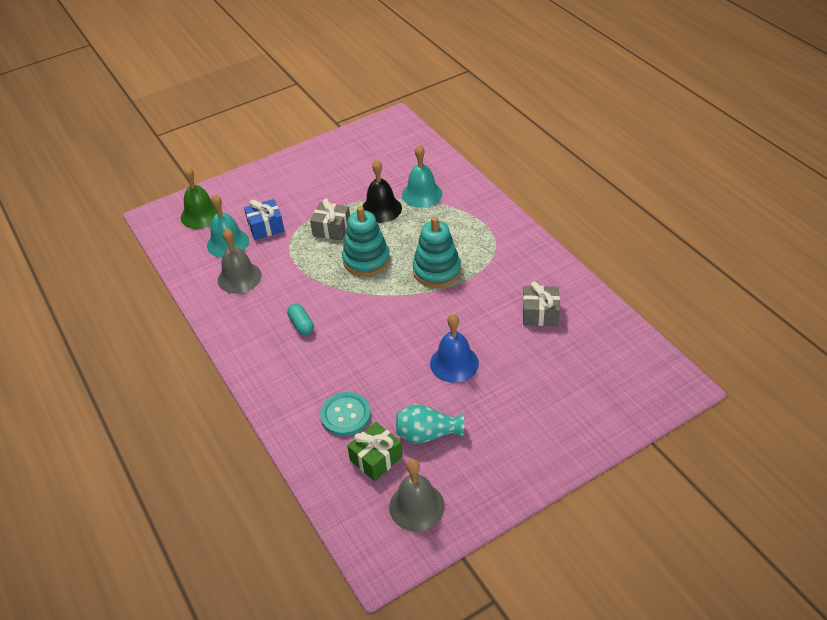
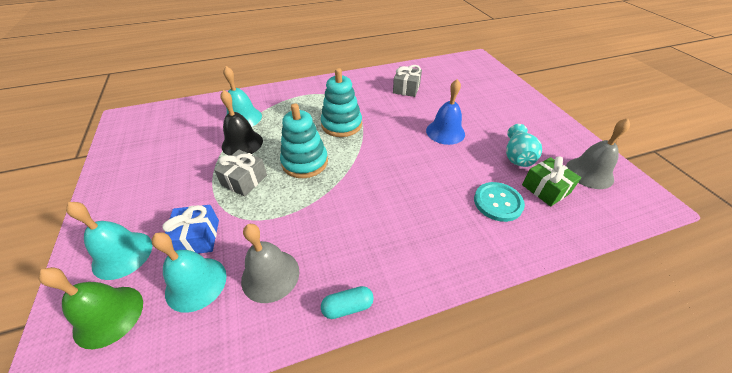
camera: 80 degrees left, 0 degrees up
(245, 197) = (122, 254): none -> turquoise bell
(301, 325) = (373, 221): turquoise capsule -> turquoise capsule (347, 307)

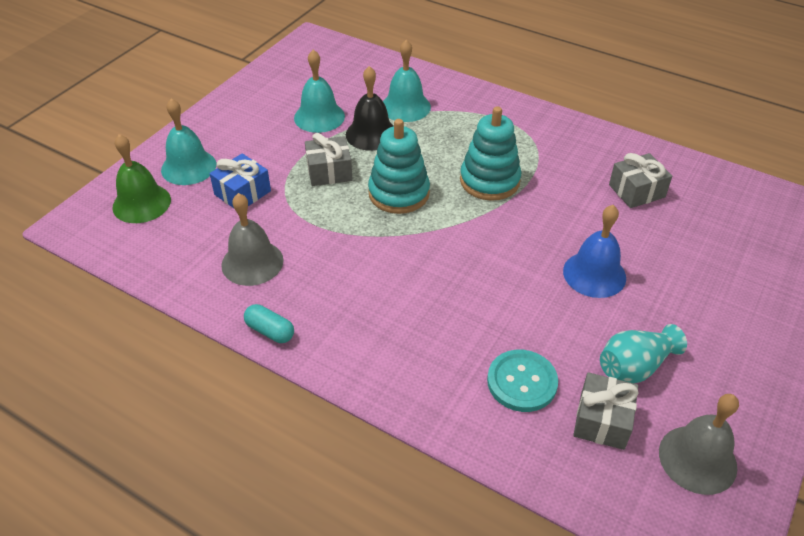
camera: 50 degrees right, 0 degrees up
(196, 283) = (204, 226): turquoise bell -> turquoise bell (319, 117)
(545, 189) = (602, 420): green gift -> grey gift

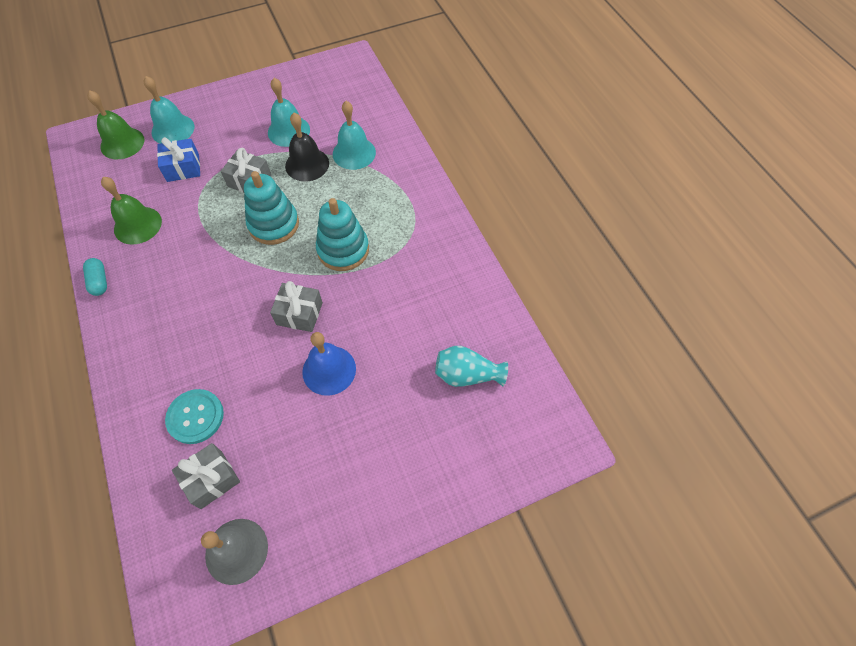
camera: 35 degrees right, 15 degrees up
(252, 262) = (137, 225): grey bell -> green bell
(635, 367) = (274, 457): turquoise vase -> turquoise vase (467, 375)
(636, 191) = (438, 322): grey gift -> grey gift (299, 313)

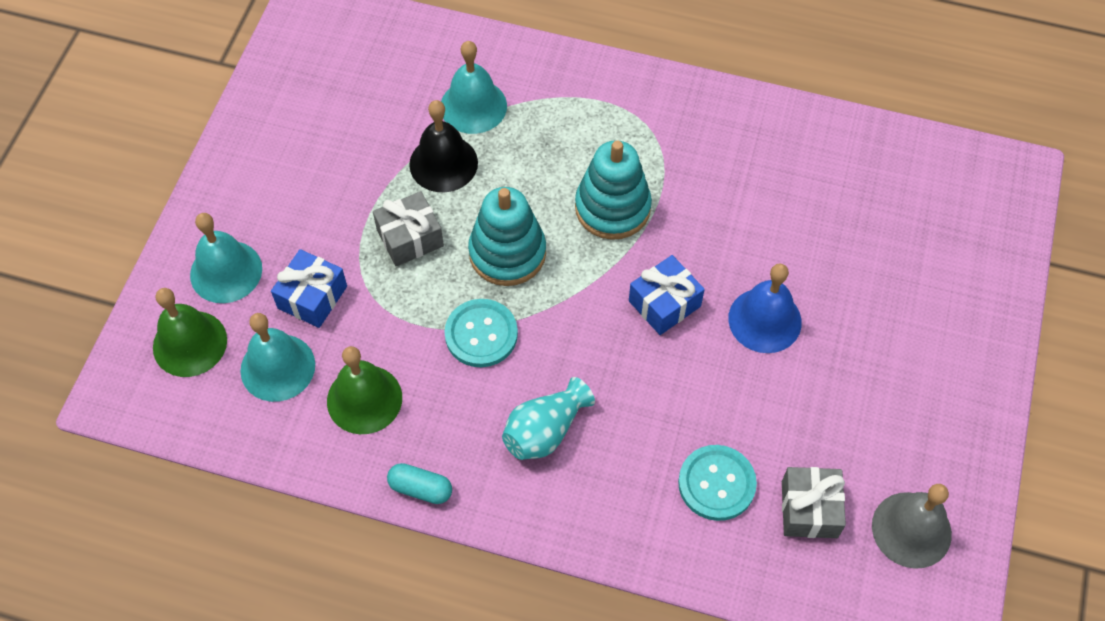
camera: 50 degrees left, 0 degrees up
(213, 246) = (481, 334): none -> turquoise button
(288, 131) = (366, 148): turquoise bell -> turquoise bell (277, 367)
(299, 313) = (664, 303): grey gift -> blue gift
(467, 375) = (875, 202): turquoise vase -> turquoise vase (545, 431)

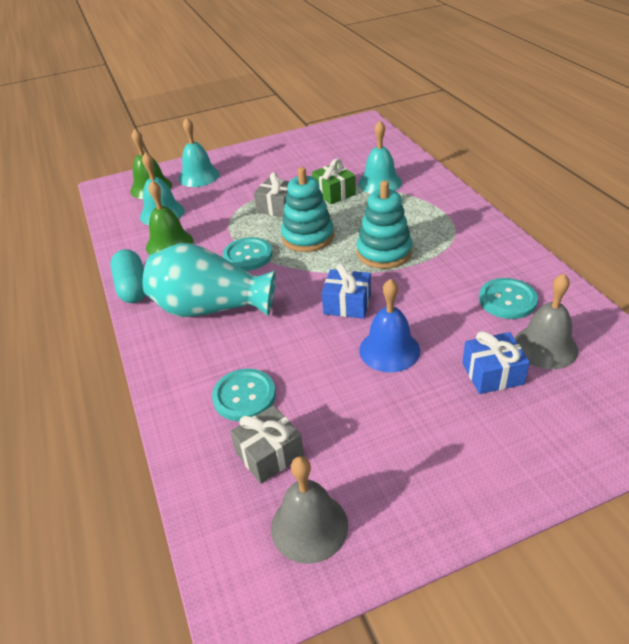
camera: 55 degrees right, 20 degrees down
(312, 297) = (211, 201): blue gift -> blue gift (492, 373)
(420, 488) = (133, 287): turquoise capsule -> turquoise capsule, size x1.60
(443, 163) = (334, 193): black bell -> green gift
(545, 431) = (210, 308): turquoise vase -> turquoise vase, size x1.76
(787, 174) = (507, 300): none -> turquoise button
(870, 203) = (545, 346): none -> grey bell

